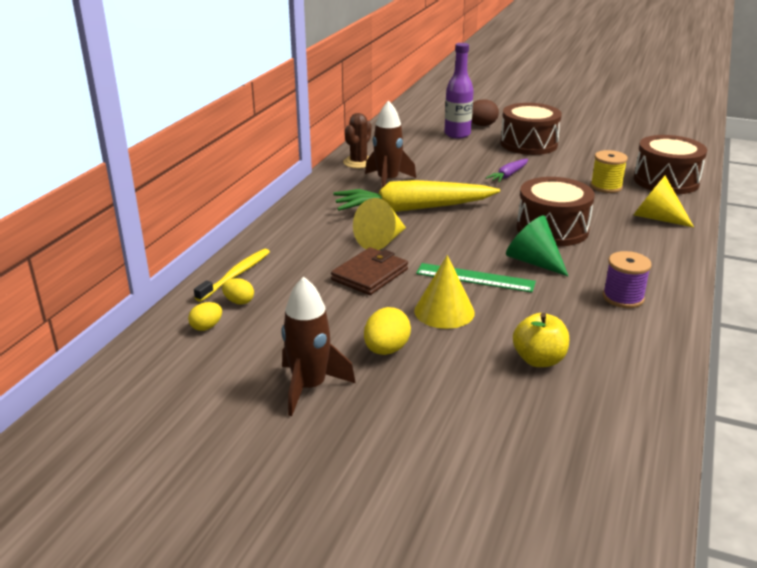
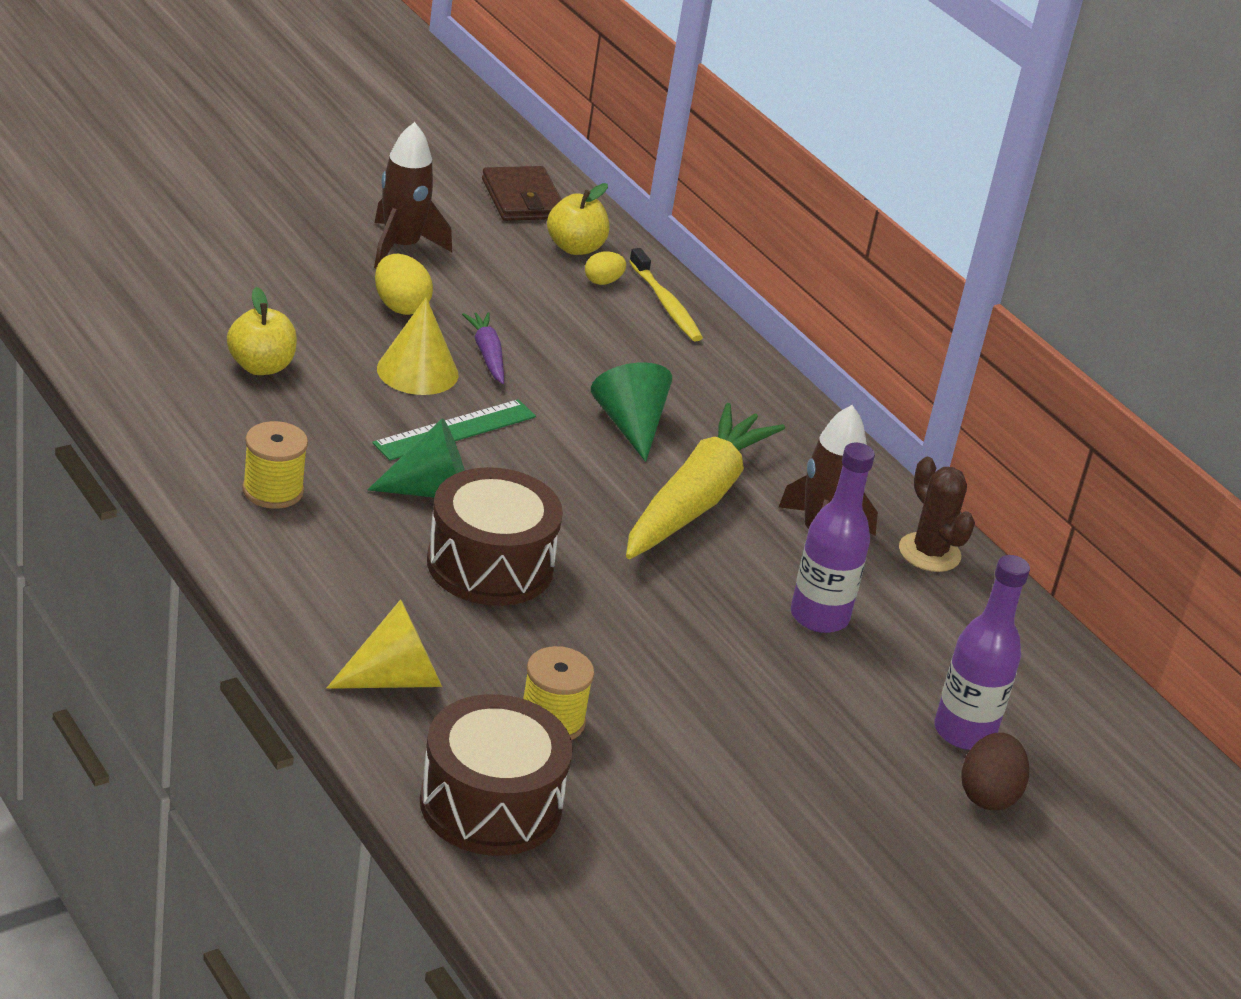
camera: 120 degrees right, 5 degrees up
(206, 327) = (575, 248): yellow egg -> yellow apple
(370, 275) = (556, 374): brown wallet -> brown wallet (522, 199)
(381, 241) = (630, 425): yellow cone -> green cone
(443, 167) = (819, 617): none -> purple bottle
(508, 175) = (713, 658): purple carrot -> purple carrot (487, 354)
(528, 144) = (826, 781): brown drum -> none
(623, 297) = (273, 491): purple spool -> yellow spool

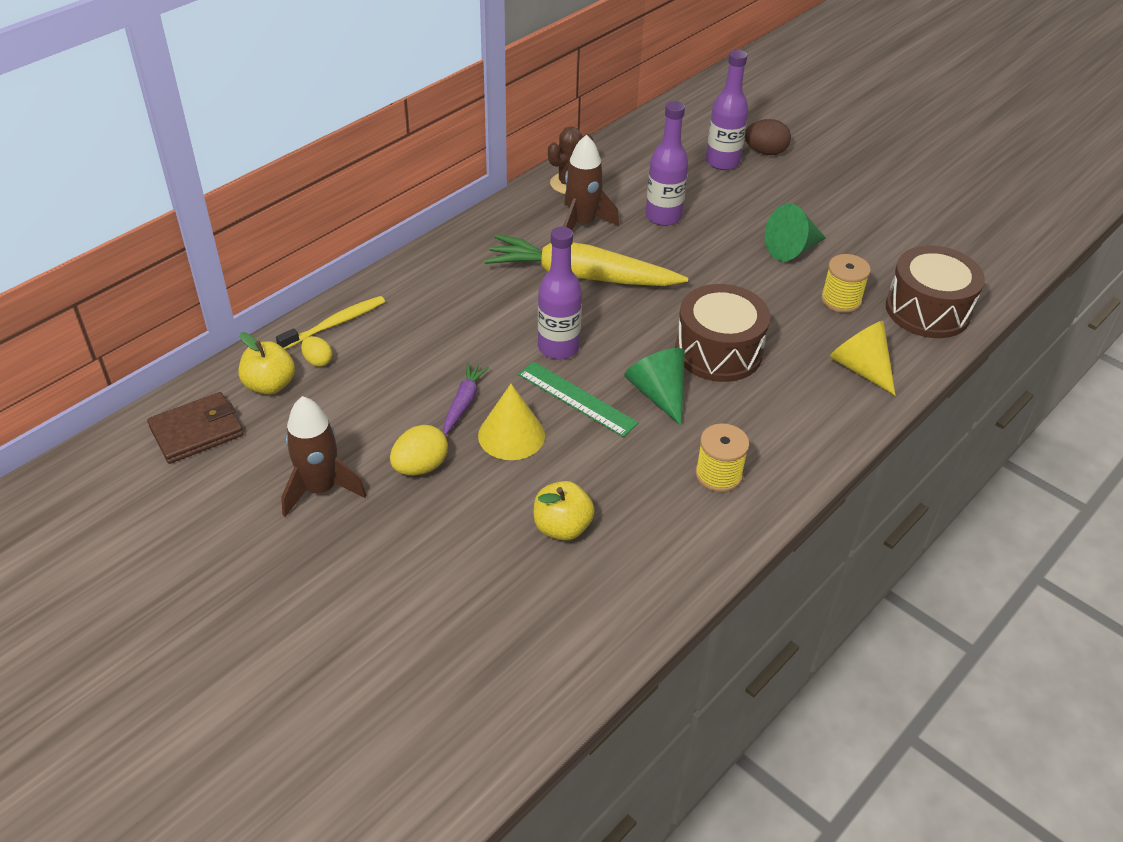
camera: 100 degrees left, 10 degrees up
(487, 354) = (464, 402): purple carrot -> purple carrot turned 135 degrees clockwise
(555, 442) = (558, 347): none -> purple bottle
(630, 425) = (513, 316): green cone -> green cone (792, 249)

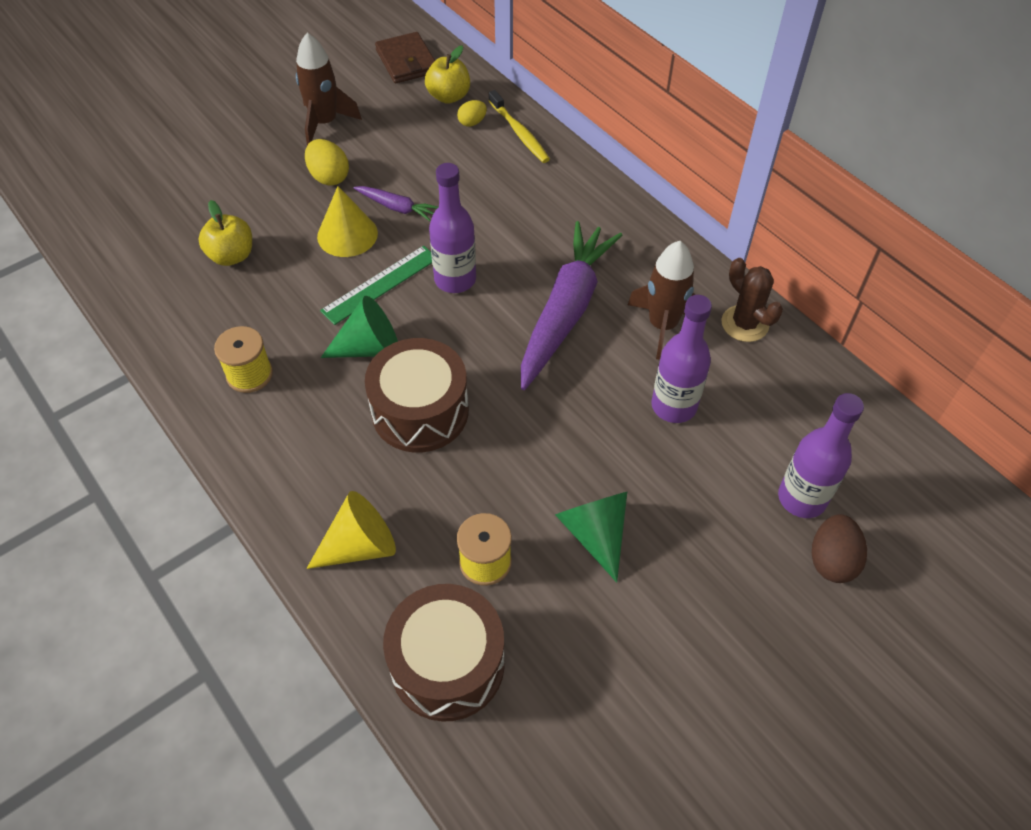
camera: 100 degrees right, 10 degrees up
(581, 276) = (565, 311): yellow carrot -> purple carrot

